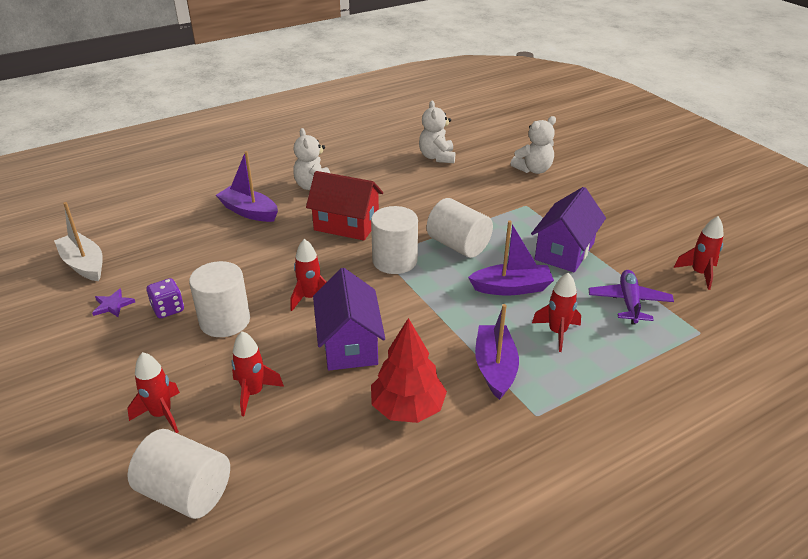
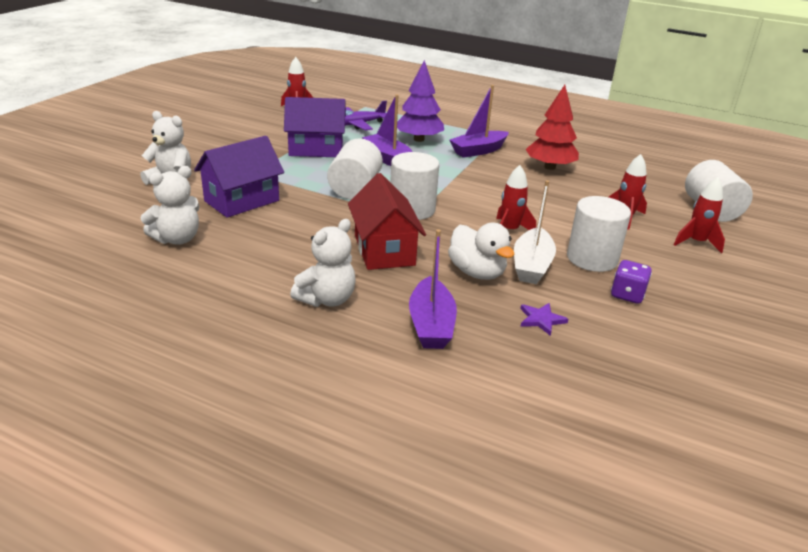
camera: 125 degrees left, 5 degrees down
(84, 264) = (673, 398): white boat -> white boat (531, 265)
(113, 305) = (675, 331): purple star -> purple star (541, 320)
(276, 252) = (477, 272): none -> white duck
(349, 344) = (531, 199): purple house -> purple house (242, 201)
(557, 332) = (419, 139): red rocket -> purple tree

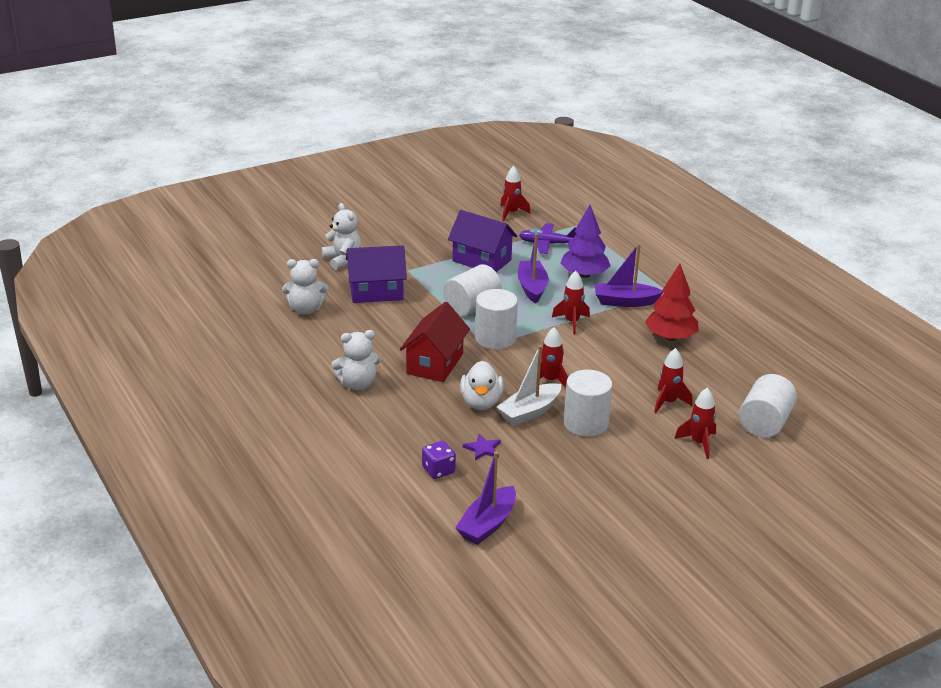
camera: 35 degrees right, 0 degrees up
(431, 325) = (405, 424): purple boat -> purple boat (487, 524)
(459, 177) = (571, 322): none -> red rocket
(627, 295) = (572, 457): purple dice -> purple dice (438, 470)

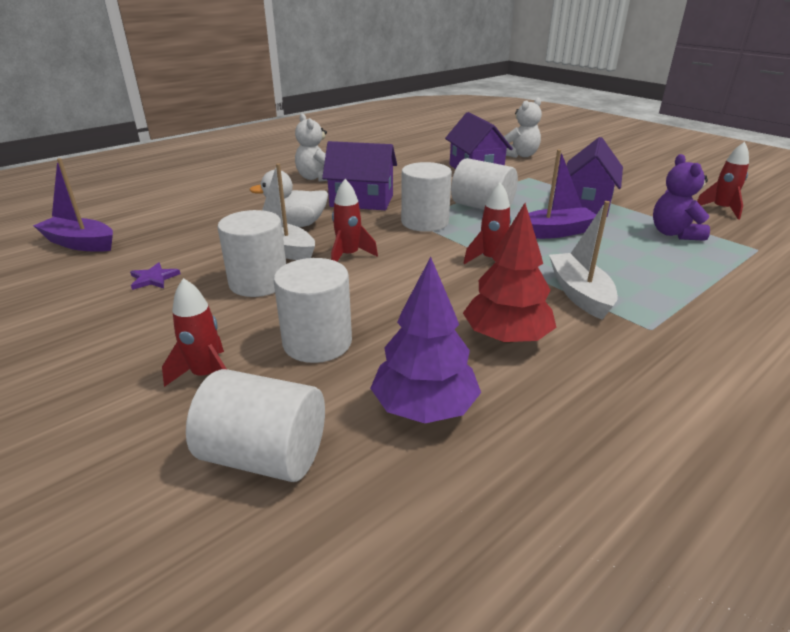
camera: 80 degrees right, 0 degrees up
(305, 309) = (426, 153): white teddy bear -> none
(435, 364) = (361, 201): red house -> purple house
(438, 470) = (178, 217): purple dice -> none
(483, 449) = (211, 232): purple star -> purple star (153, 278)
(547, 244) = (674, 233): purple plane -> purple teddy bear
(584, 275) = (623, 261): purple tree -> purple tree (424, 407)
(625, 302) = (579, 294): purple boat -> white boat
(668, 402) = (317, 342): red rocket -> white cylinder

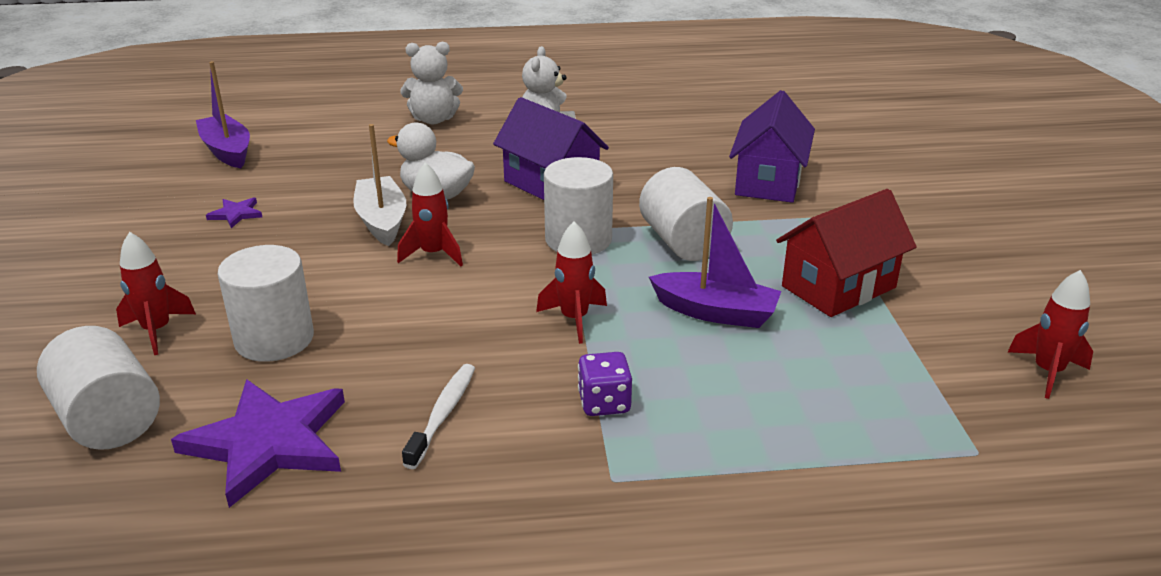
camera: 35 degrees right, 0 degrees up
(258, 282) = (311, 253): white cylinder -> none
(424, 407) = (268, 443): purple tree -> purple star
(506, 337) = (443, 414): red tree -> white toothbrush
(520, 155) = (879, 175): white teddy bear -> white teddy bear (434, 119)
(579, 294) = (604, 403): white boat -> purple dice
(586, 204) = (838, 287): purple house -> red house
(674, 233) = (887, 379): purple teddy bear -> none

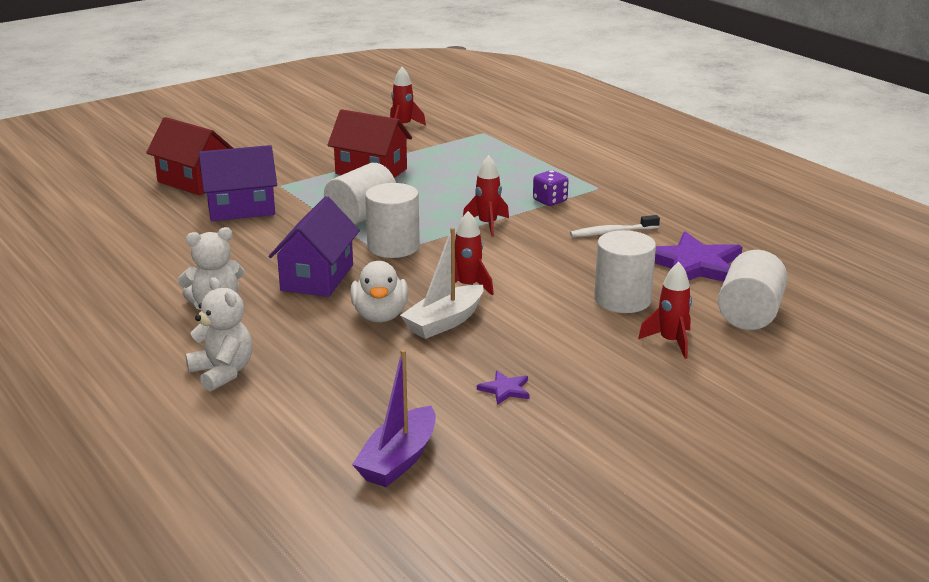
camera: 120 degrees left, 5 degrees down
(715, 312) = (435, 193): purple boat -> none
(875, 171) = (194, 182): none -> red house

